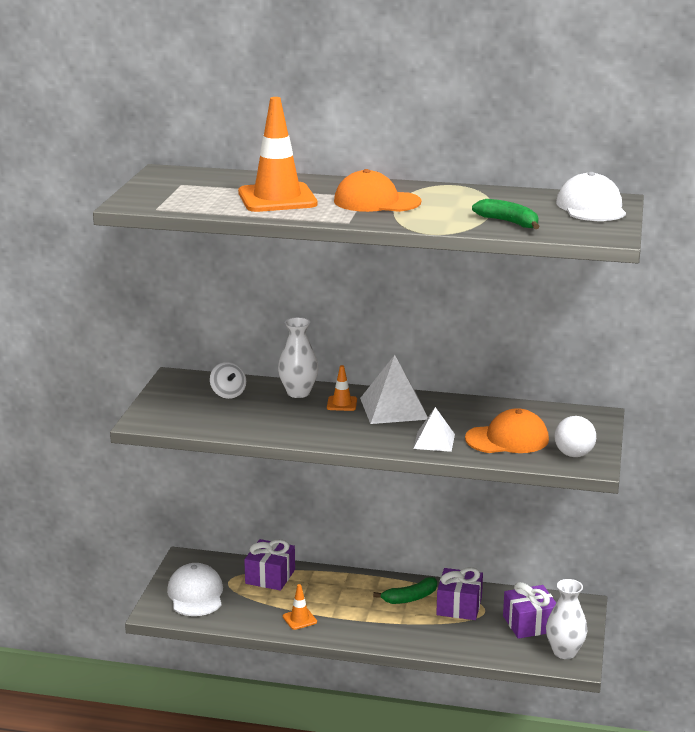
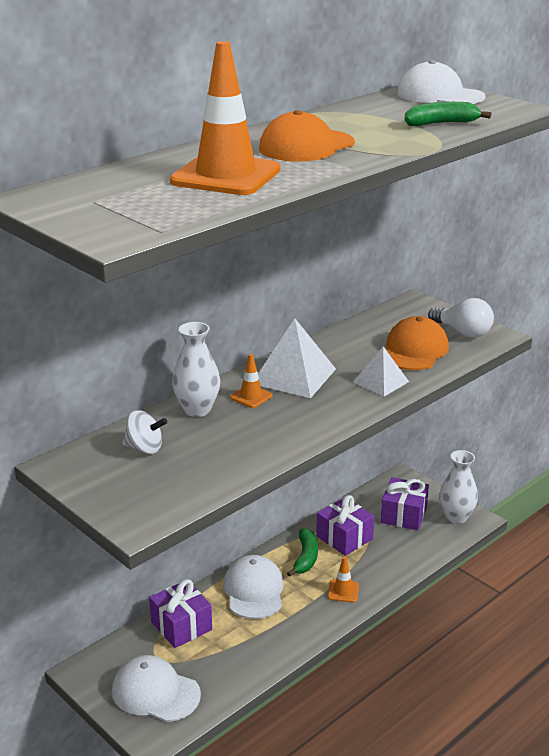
camera: 55 degrees left, 5 degrees up
(299, 619) = (271, 639): orange traffic cone -> orange traffic cone (343, 591)
(343, 590) = (254, 590): none -> white cap

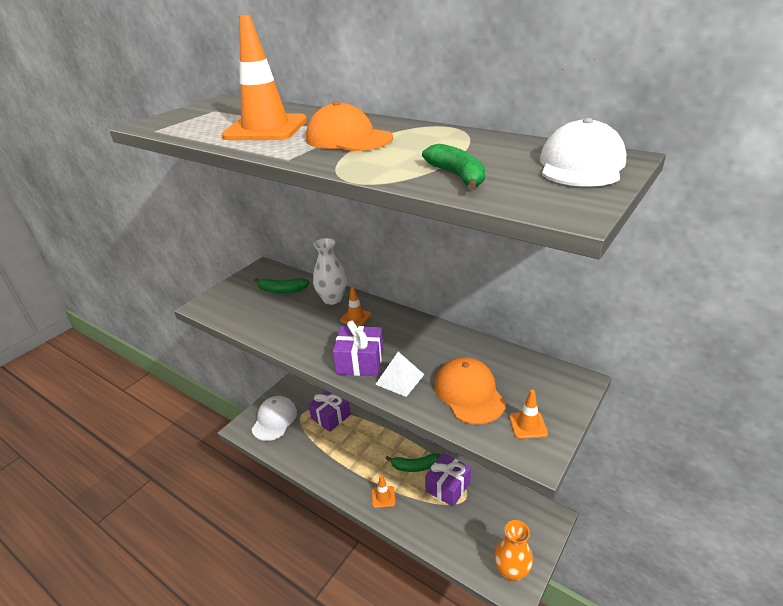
camera: 80 degrees right, 5 degrees up
(144, 448) = (282, 290): white spinning top -> green banana
(254, 590) = (371, 444): white cap -> none
(294, 376) = (393, 331): white pyramid -> none
(403, 515) = (495, 525): purple gift -> purple gift (360, 362)
(414, 350) = (469, 393): orange cap -> orange cap turned 120 degrees counterclockwise
(456, 517) = (511, 571): white vase -> orange vase
(463, 332) = (528, 425): white light bulb -> orange traffic cone

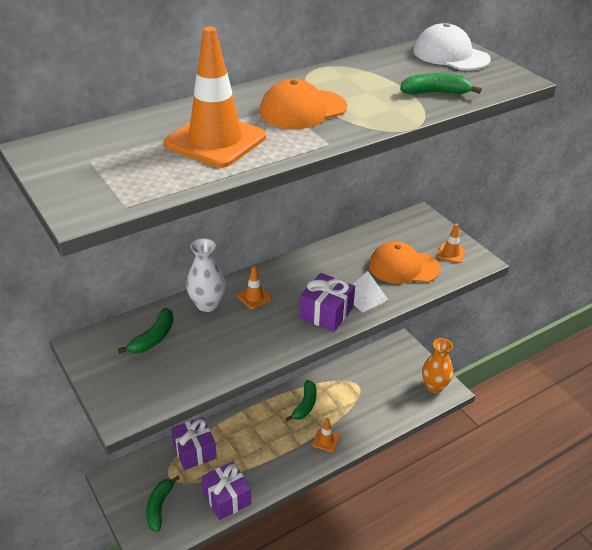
camera: 70 degrees left, 5 degrees up
(274, 419) = (159, 507): white cap -> green banana
(448, 487) = (340, 391): purple gift -> purple gift (227, 498)

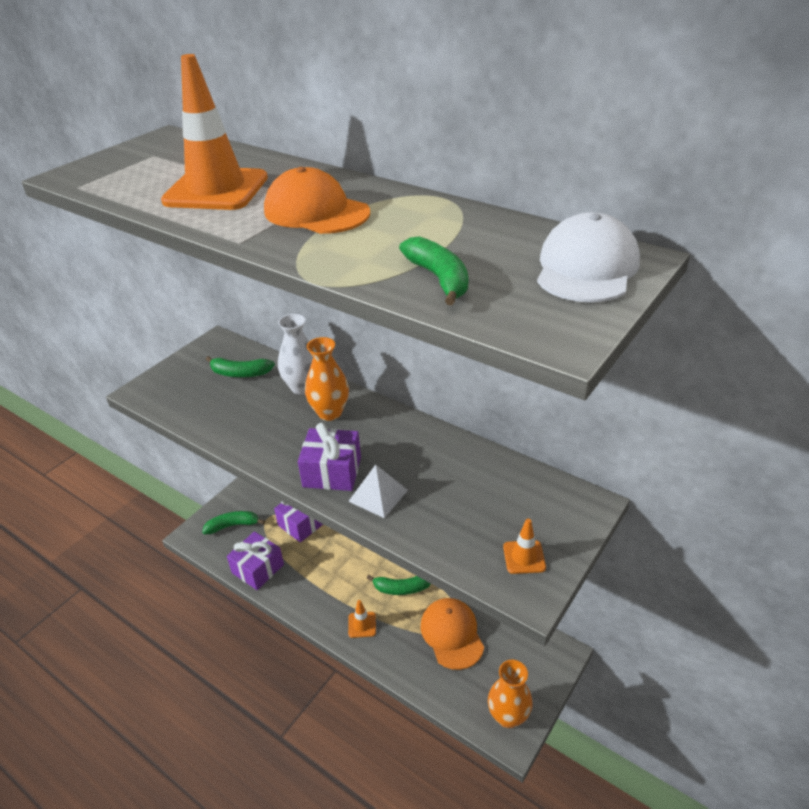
camera: 70 degrees right, 0 degrees up
(254, 297) = (330, 412): orange traffic cone -> orange vase
(403, 267) = (459, 515): orange cap -> orange cap (452, 634)

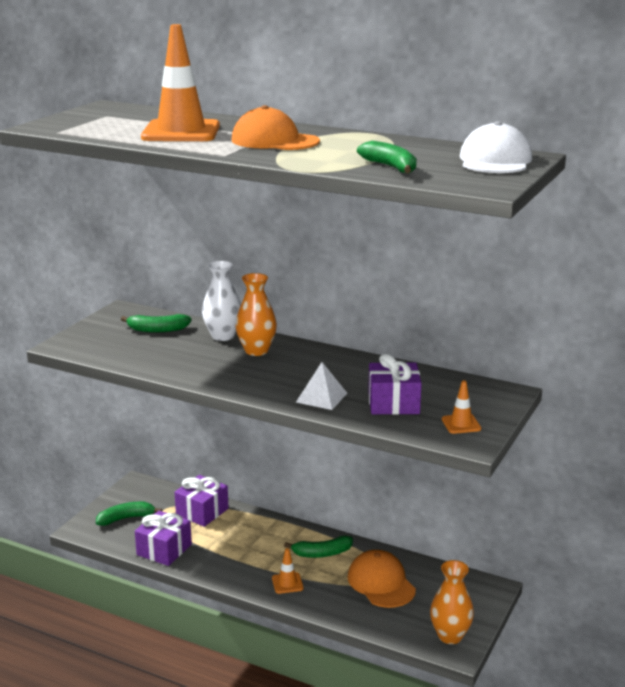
camera: 10 degrees left, 15 degrees down
(332, 472) = (273, 386): purple gift -> purple gift (393, 403)

